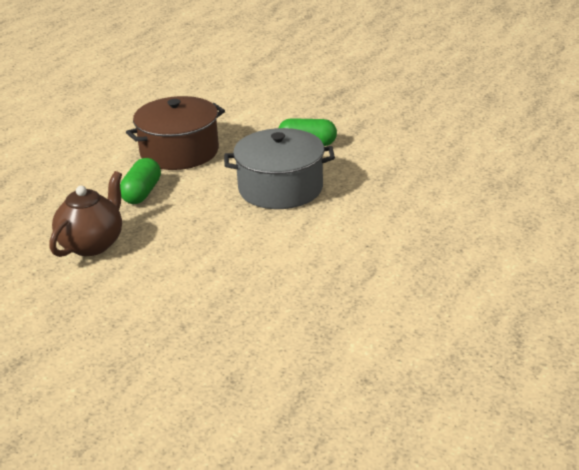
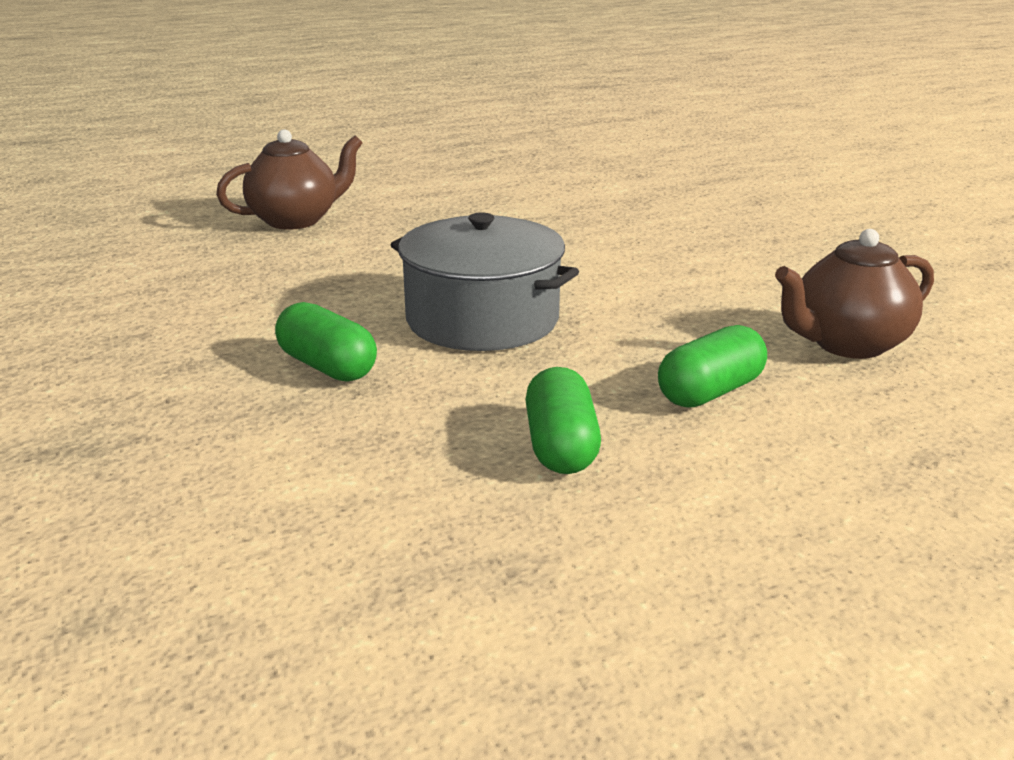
camera: 145 degrees left, 5 degrees down
(179, 152) = (561, 447): brown pot -> green capsule
(495, 209) = (296, 220): none -> brown teapot

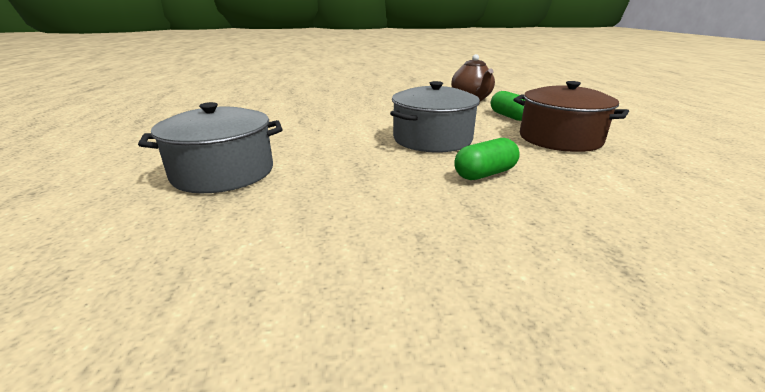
camera: 75 degrees left, 0 degrees up
(296, 220) = (223, 172): brown teapot -> grey pot
(561, 447) = (559, 138): green capsule -> brown pot

